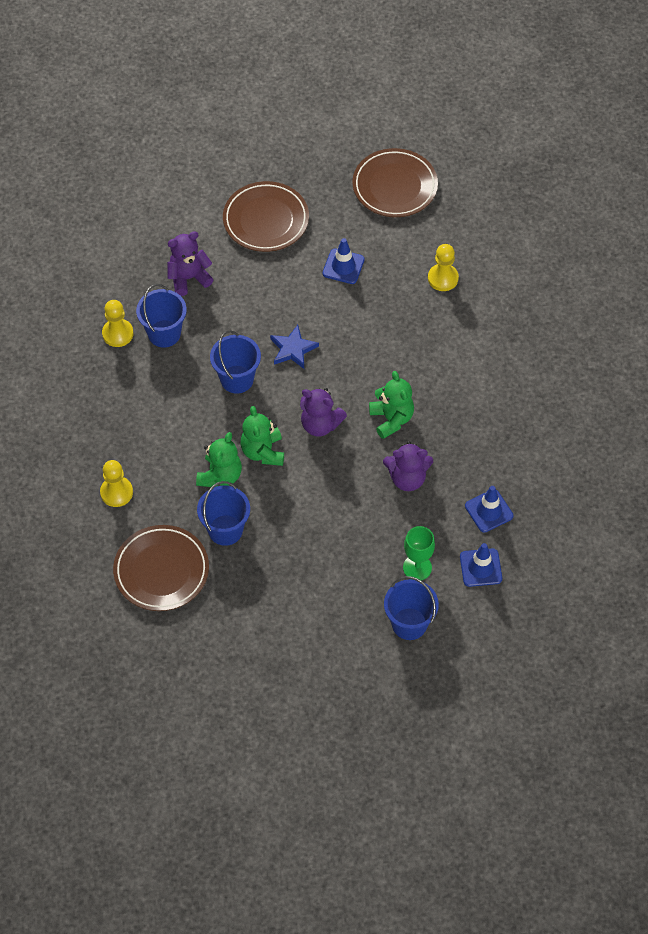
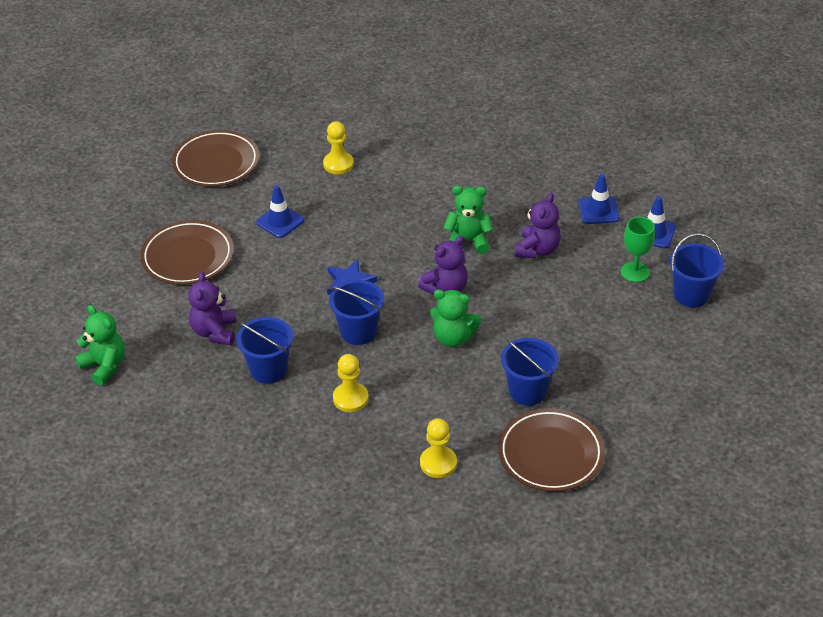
camera: 65 degrees left, 15 degrees down
(117, 334) = (244, 406): yellow pawn -> yellow pawn (350, 398)
(220, 475) = (463, 376): green teddy bear -> green teddy bear (104, 366)

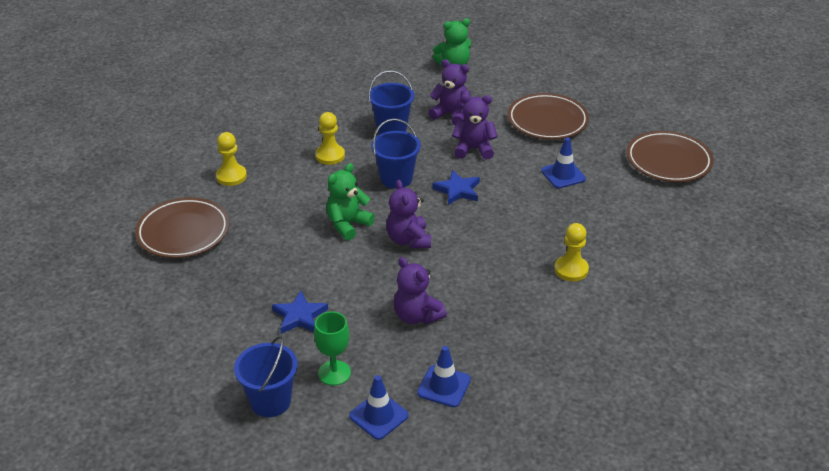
camera: 115 degrees right, 5 degrees down
(272, 293) = (473, 149): none -> purple teddy bear
(338, 164) = (628, 229): yellow pawn -> yellow pawn (571, 269)
(468, 241) = (462, 275): green teddy bear -> none
(527, 391) = (254, 244): blue bucket -> none
(593, 318) = (299, 316): none -> blue star

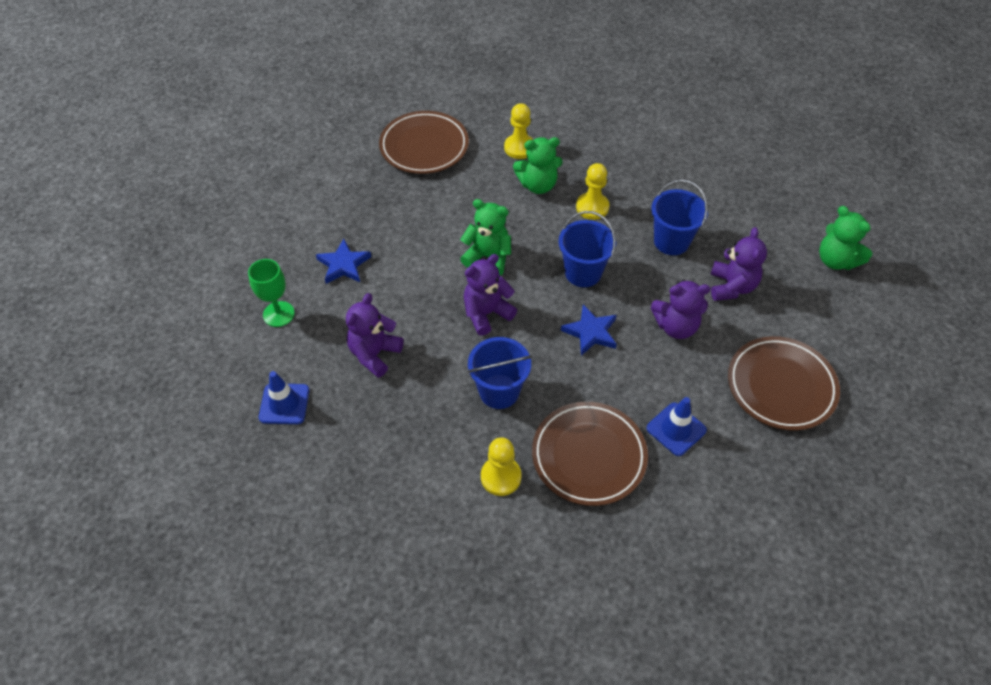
camera: 70 degrees right, 15 degrees up
(270, 401) = (233, 281): blue bucket -> blue bucket (499, 391)
(284, 177) = (538, 185): none -> green teddy bear
(378, 416) = (234, 363): blue traffic cone -> none
(473, 149) = (676, 326): purple teddy bear -> purple teddy bear turned 105 degrees clockwise
(668, 161) = (776, 547): brown plate -> brown plate (589, 456)

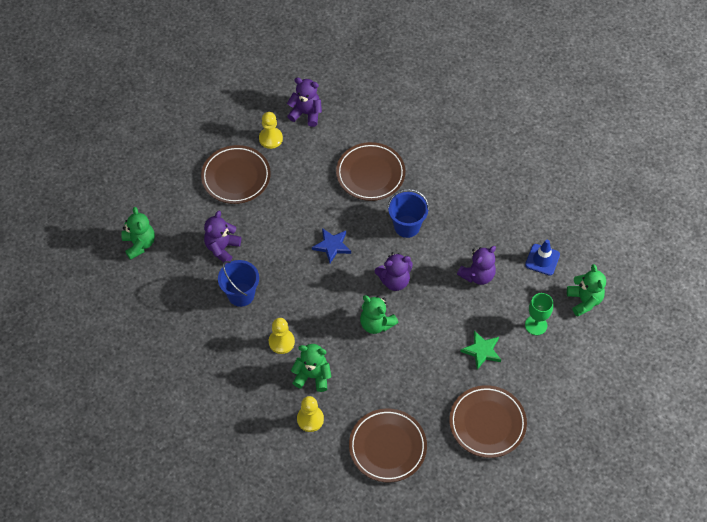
camera: 160 degrees left, 5 degrees up
(214, 364) = (584, 300): none -> green teddy bear
(318, 195) = (487, 423): none -> brown plate
(343, 265) = (482, 351): blue star -> green star
(501, 477) = (425, 178): yellow pawn -> yellow pawn (270, 138)
(583, 273) = (315, 290): blue bucket -> none
(676, 326) = (275, 233): purple teddy bear -> purple teddy bear (306, 113)
(676, 429) = (313, 173): blue traffic cone -> none

